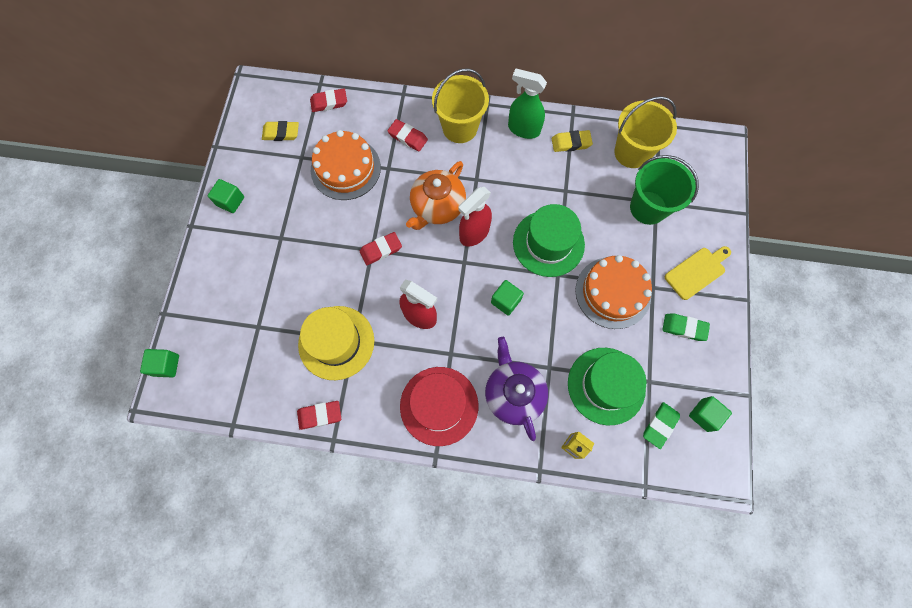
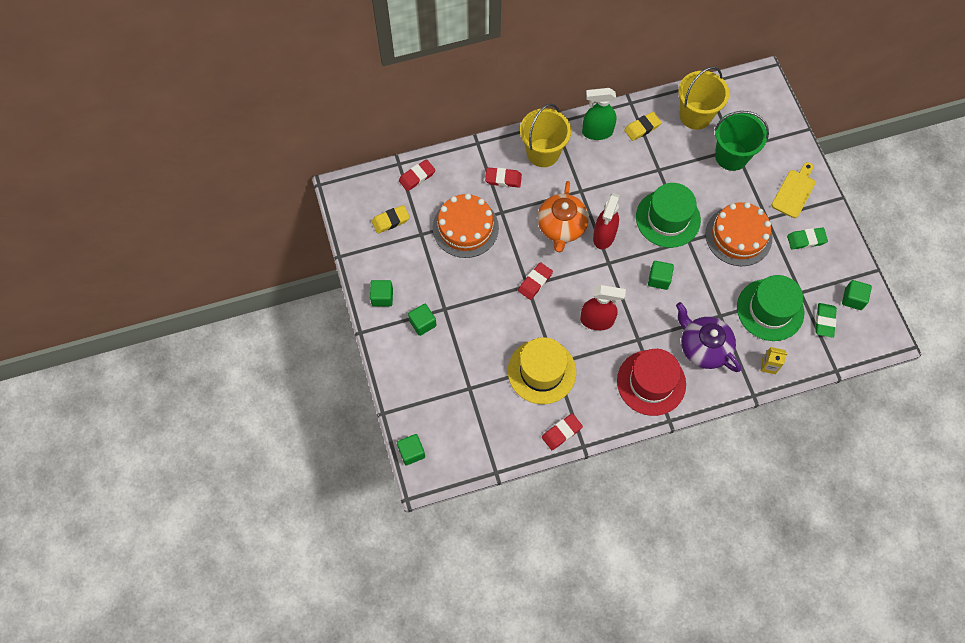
camera: 25 degrees left, 5 degrees down
(252, 243) = (422, 323): none -> green cube

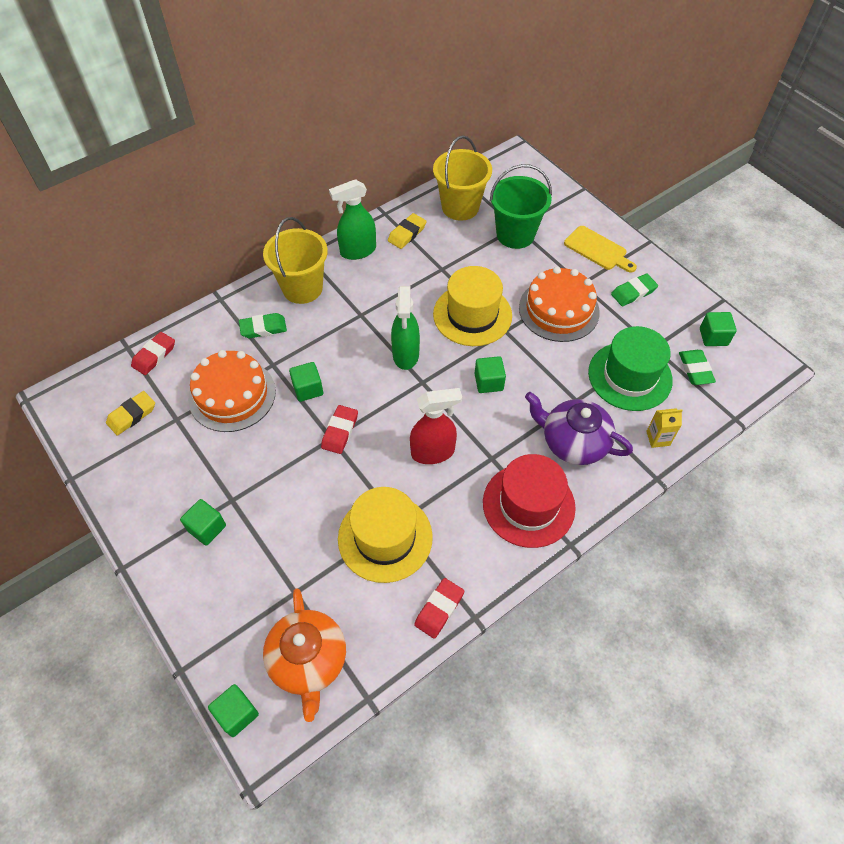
camera: 20 degrees left, 10 degrees down
(382, 297) = (142, 512): green cube -> green cube (308, 389)
(503, 179) = (263, 328): red eraser -> green eraser
(561, 227) = (351, 360): orange teapot -> orange teapot (308, 661)
(604, 236) = (406, 355): red spray bottle -> green spray bottle
(668, 218) = (472, 315): green hat -> yellow hat
(794, 192) = (598, 250): yellow cutting board -> yellow cutting board turned 120 degrees clockwise

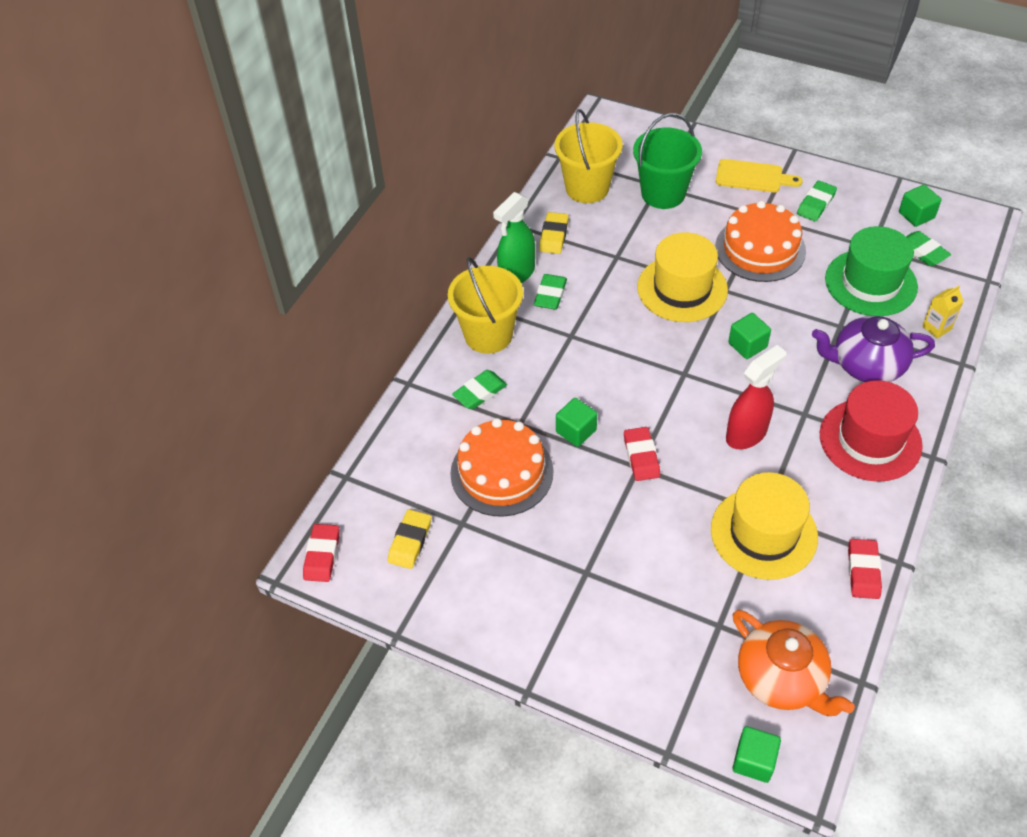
camera: 25 degrees left, 5 degrees down
(154, 355) = (383, 471): red eraser -> red eraser (322, 555)
(207, 528) = (583, 611): green cube -> none
(370, 277) = (550, 295): none -> green eraser
(406, 355) = (647, 355): green spray bottle -> none

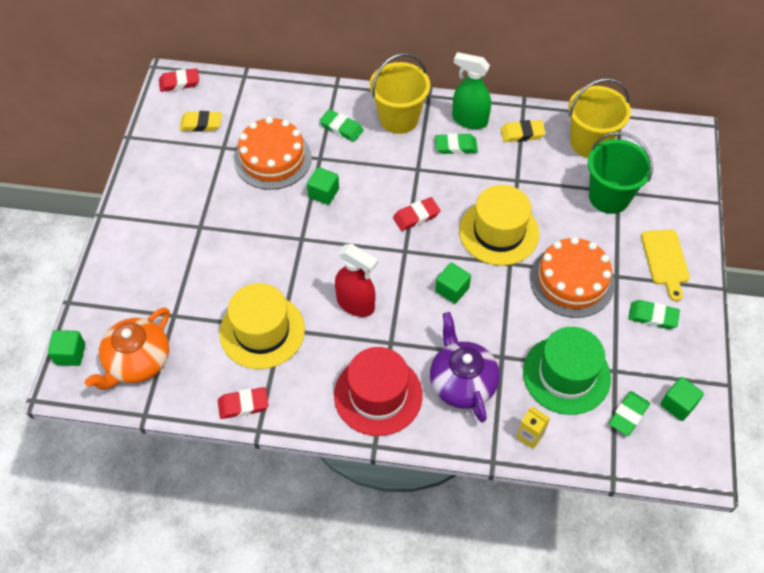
camera: 70 degrees right, 5 degrees up
(641, 456) = (312, 238): red eraser -> red eraser (416, 216)

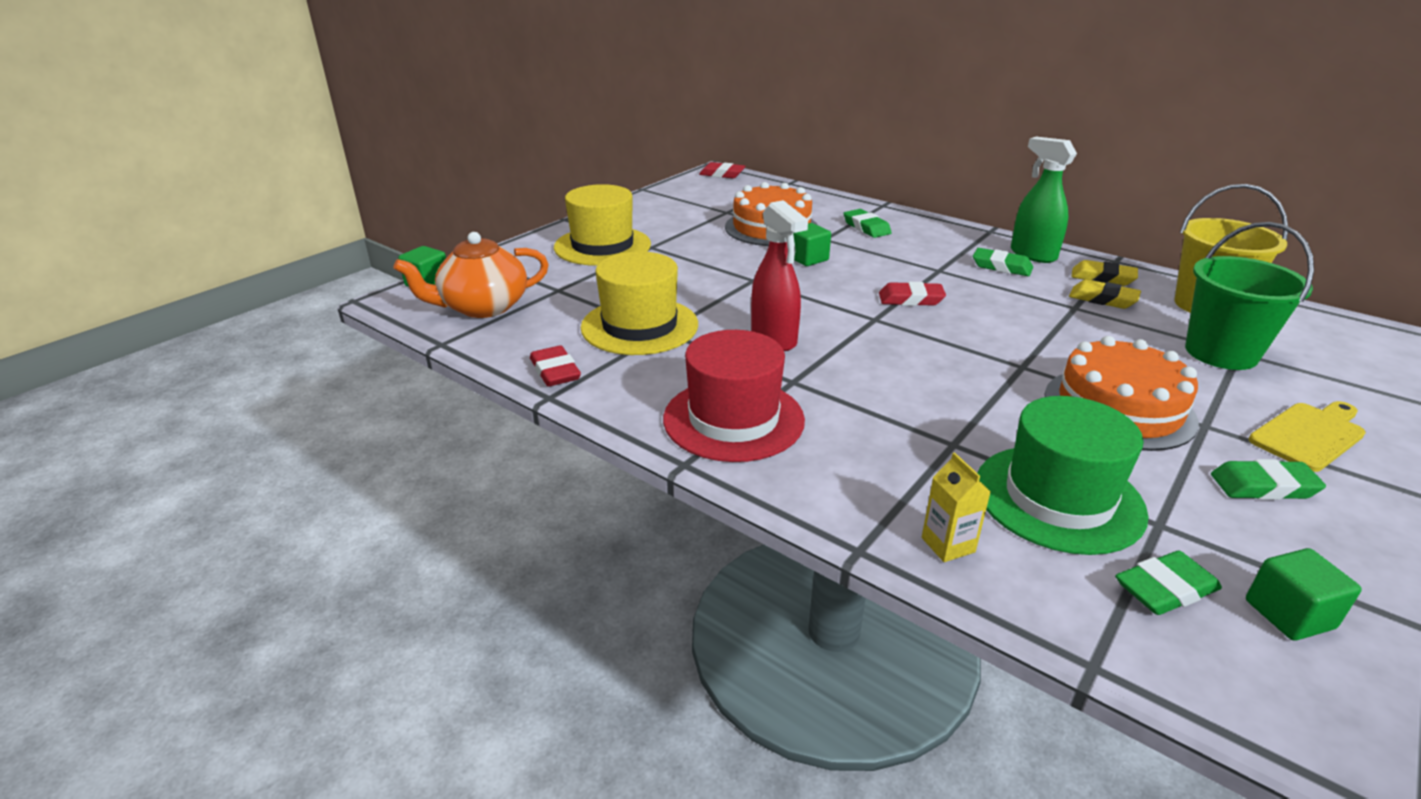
camera: 30 degrees right, 25 degrees down
(201, 124) = (719, 196): yellow eraser -> yellow eraser (1103, 299)
(243, 405) = (555, 371): red eraser -> red eraser turned 45 degrees clockwise
(399, 119) = (940, 236): yellow bucket -> none
(452, 289) = (917, 364): green cube -> none
(462, 382) = (869, 448): purple teapot -> none
(499, 232) = (1021, 338): yellow hat -> yellow hat (602, 246)
(652, 316) = (1263, 486): green eraser -> green eraser turned 45 degrees counterclockwise
(665, 260) = (1309, 435): yellow cutting board -> yellow cutting board turned 150 degrees counterclockwise

